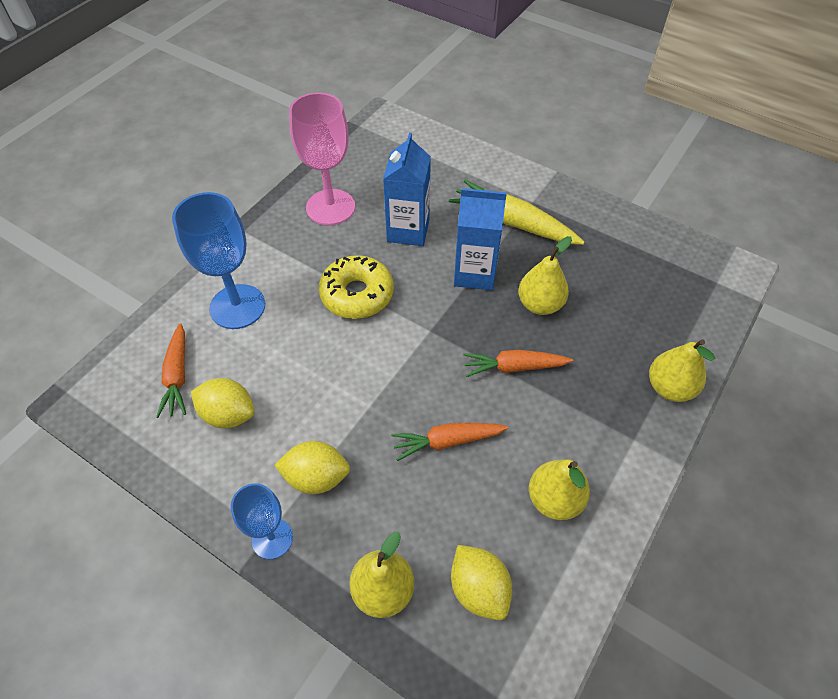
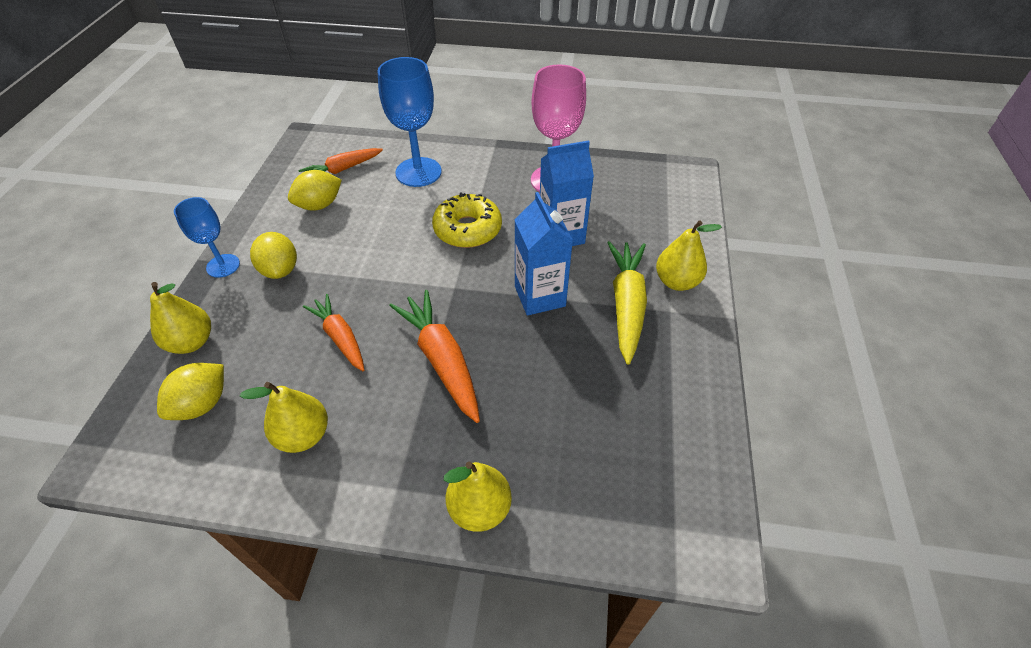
camera: 65 degrees right, 5 degrees down
(228, 414) = (319, 205): yellow lemon -> yellow lemon turned 60 degrees clockwise
(514, 367) = (442, 360): orange carrot -> orange carrot, size x1.50
(540, 304) = (531, 358): yellow pear -> yellow pear (676, 282)

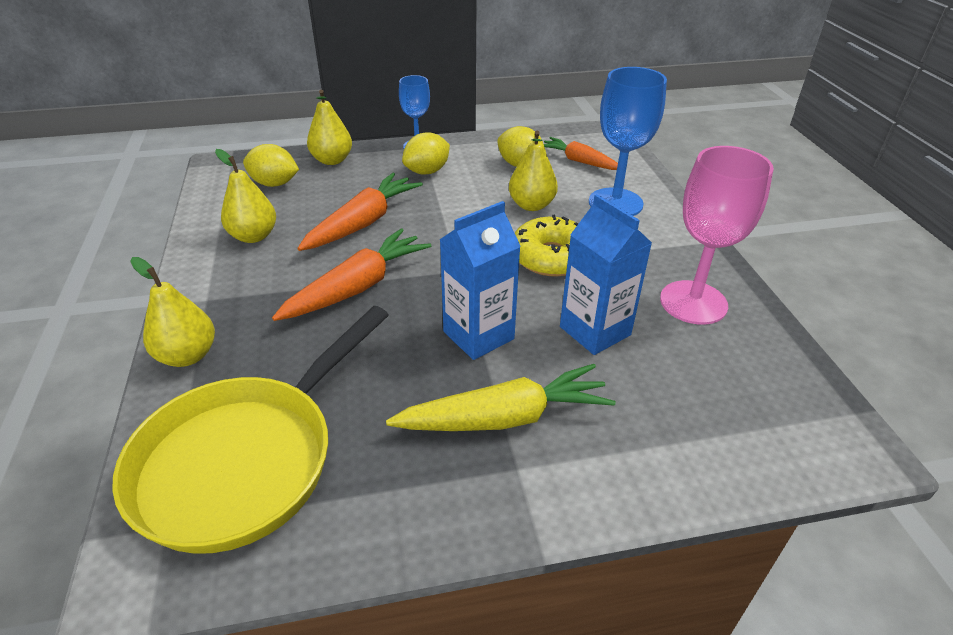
camera: 70 degrees right, 10 degrees down
(340, 338) = (363, 223): orange carrot -> orange carrot, size x1.50
(623, 468) = (245, 460): none -> yellow pan
(676, 282) = (580, 467): yellow pear -> yellow pear (531, 205)

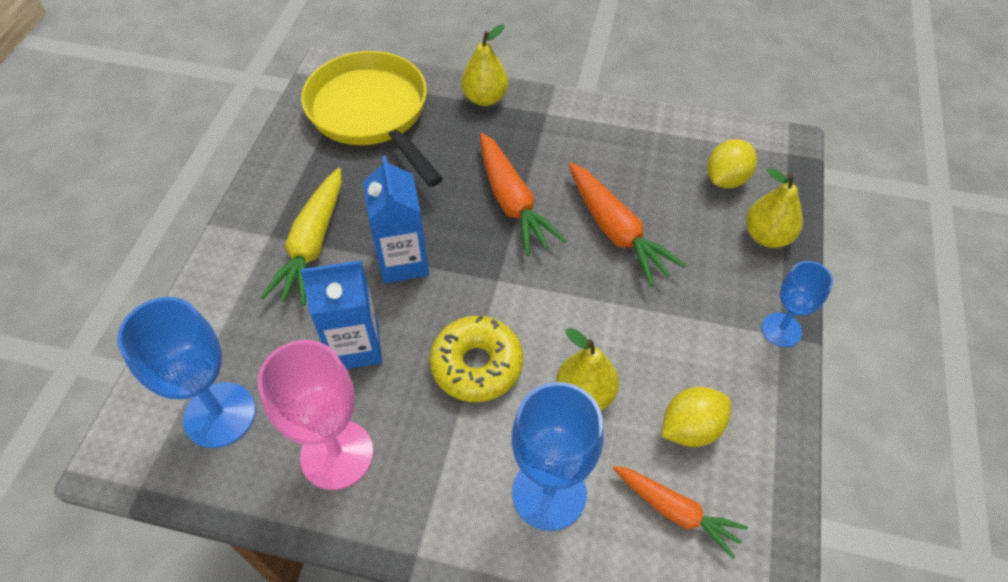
camera: 115 degrees right, 15 degrees up
(254, 236) = (628, 150): yellow pear -> none
(427, 171) = (707, 318): yellow lemon -> none
(579, 161) = (675, 511): orange carrot -> orange carrot turned 60 degrees clockwise
(742, 392) = (220, 414): none -> blue goblet

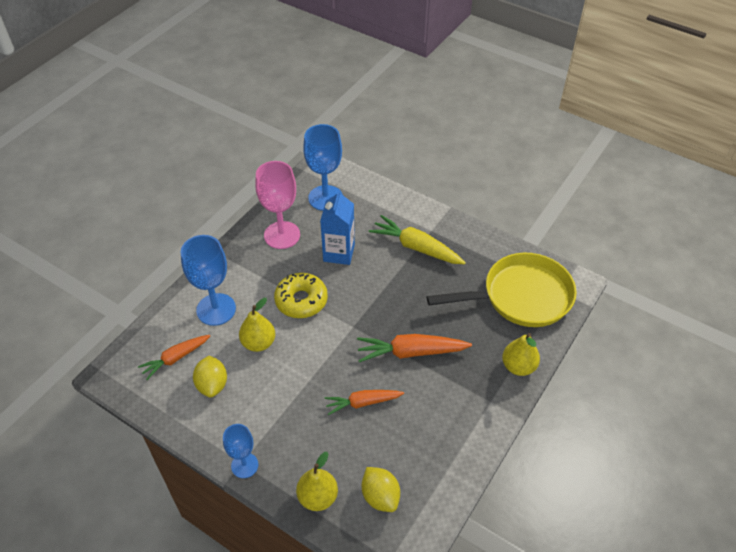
camera: 110 degrees right, 5 degrees down
(403, 261) = (386, 285): blue carton -> none
(615, 230) = (363, 403): orange carrot -> orange carrot, size x0.66

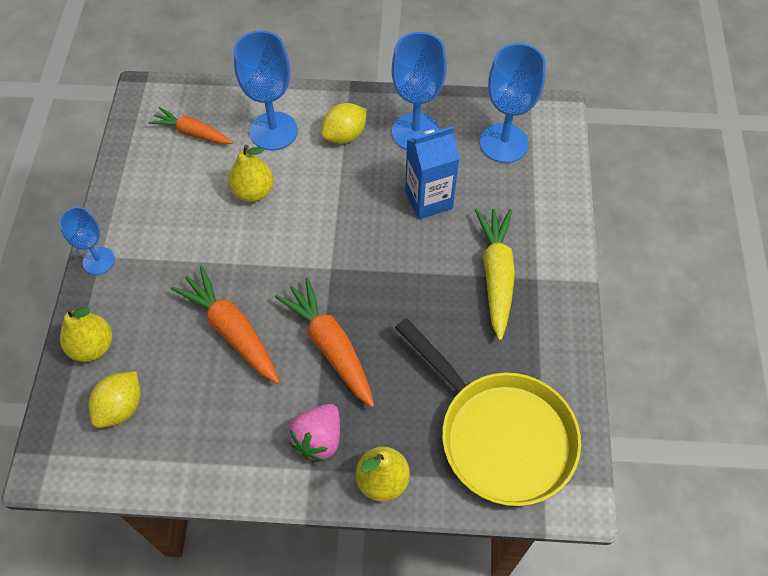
camera: 60 degrees right, 10 degrees up
(212, 385) = (178, 181): yellow lemon -> yellow lemon (345, 135)
(282, 235) = (415, 132): pink goblet -> blue goblet
(301, 300) = (335, 200): yellow donut -> none
(363, 403) = (232, 331): orange carrot -> orange carrot, size x1.50
(472, 387) = (318, 439): none -> pink strawberry

